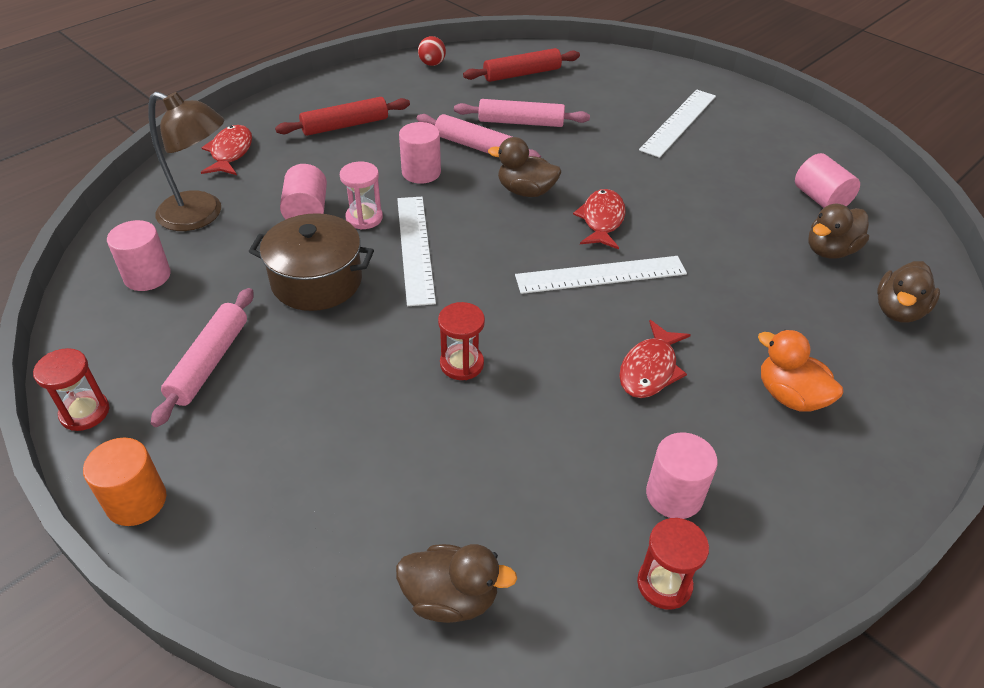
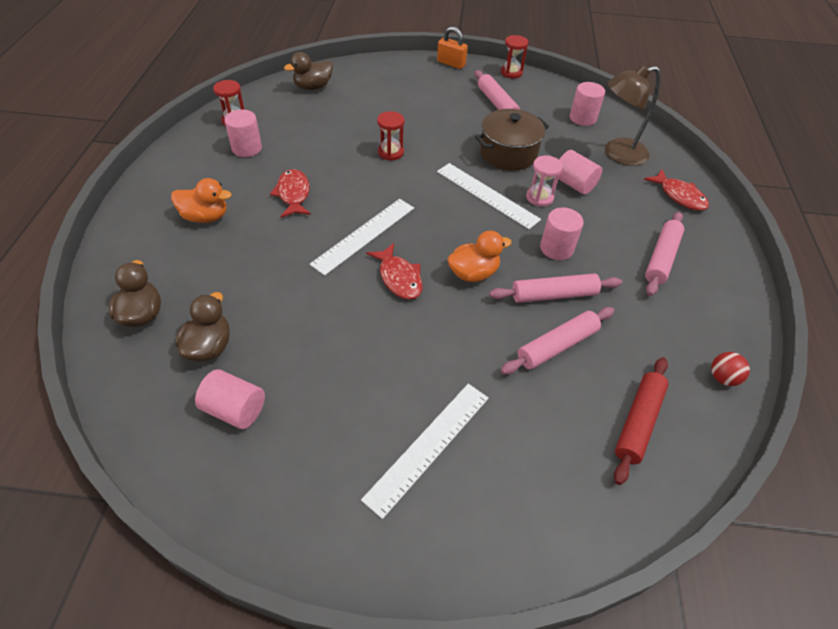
camera: 140 degrees right, 5 degrees up
(136, 501) = (451, 63): orange cylinder -> orange padlock
(345, 125) = (661, 258): red rolling pin -> pink rolling pin
(525, 191) = (473, 273): brown duck -> orange duck
(679, 122) = (428, 446): white ruler -> white ruler turned 45 degrees clockwise

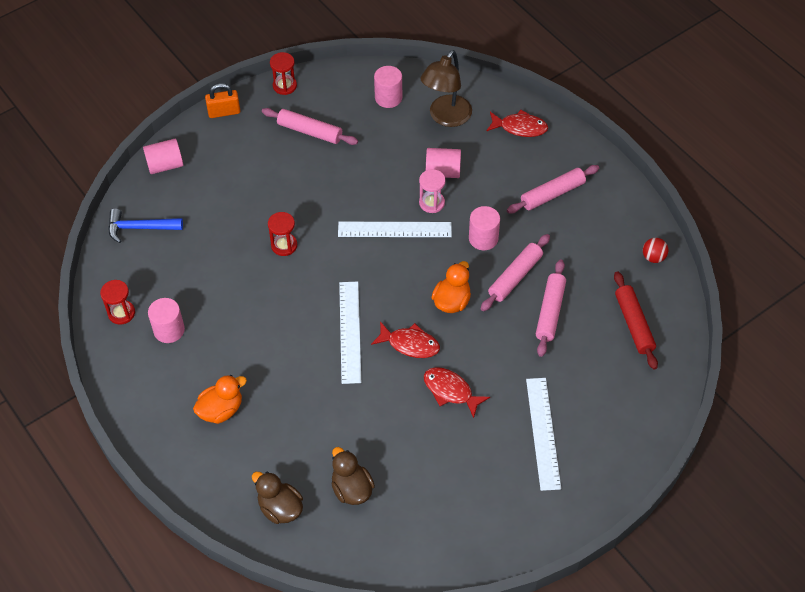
camera: 40 degrees left, 5 degrees up
(235, 409) = (416, 508): pink cylinder -> pink cylinder (165, 165)
(293, 194) = (259, 340): red fish -> red fish (450, 391)
(313, 87) = (140, 228): brown duck -> blue hammer
(508, 153) = (370, 178): brown pot -> none
(661, 258) = (552, 194): pink rolling pin -> pink rolling pin turned 75 degrees clockwise

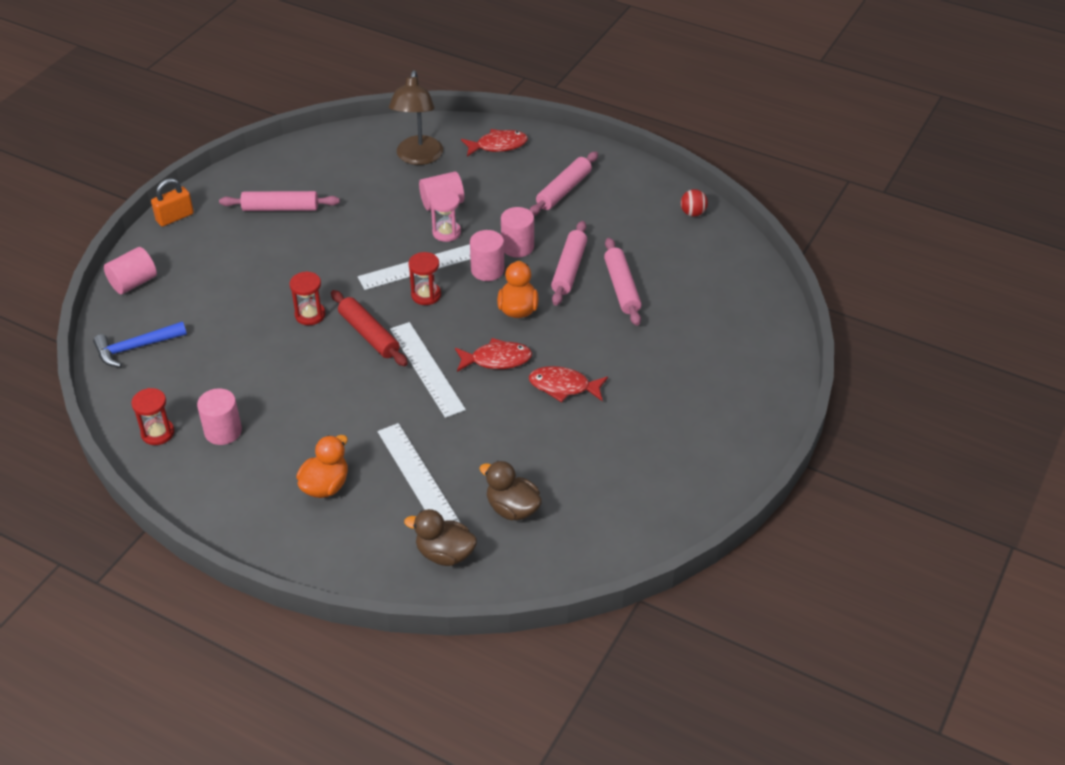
camera: 25 degrees left, 10 degrees down
(284, 86) = (230, 177): red hourglass -> red hourglass (426, 295)
(388, 98) = (348, 157): pink cylinder -> pink cylinder (487, 270)
(542, 433) = (678, 392): white ruler -> white ruler (417, 476)
(633, 324) = (708, 273): red rolling pin -> red rolling pin (368, 334)

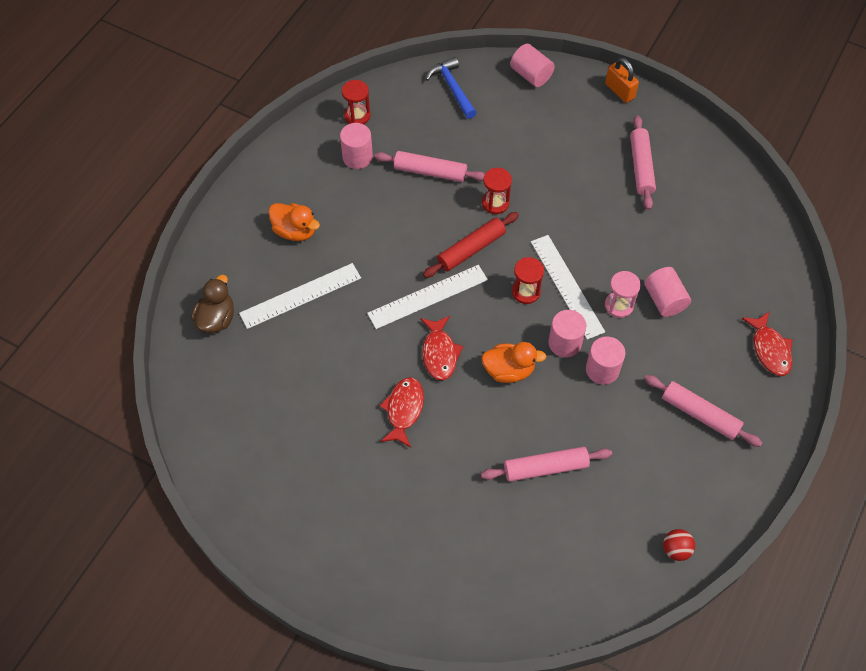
camera: 90 degrees right, 15 degrees up
(418, 157) = (736, 275): brown lamp -> none
(512, 508) = (259, 368): brown duck -> none
(569, 269) = (571, 417): pink rolling pin -> pink rolling pin (430, 172)

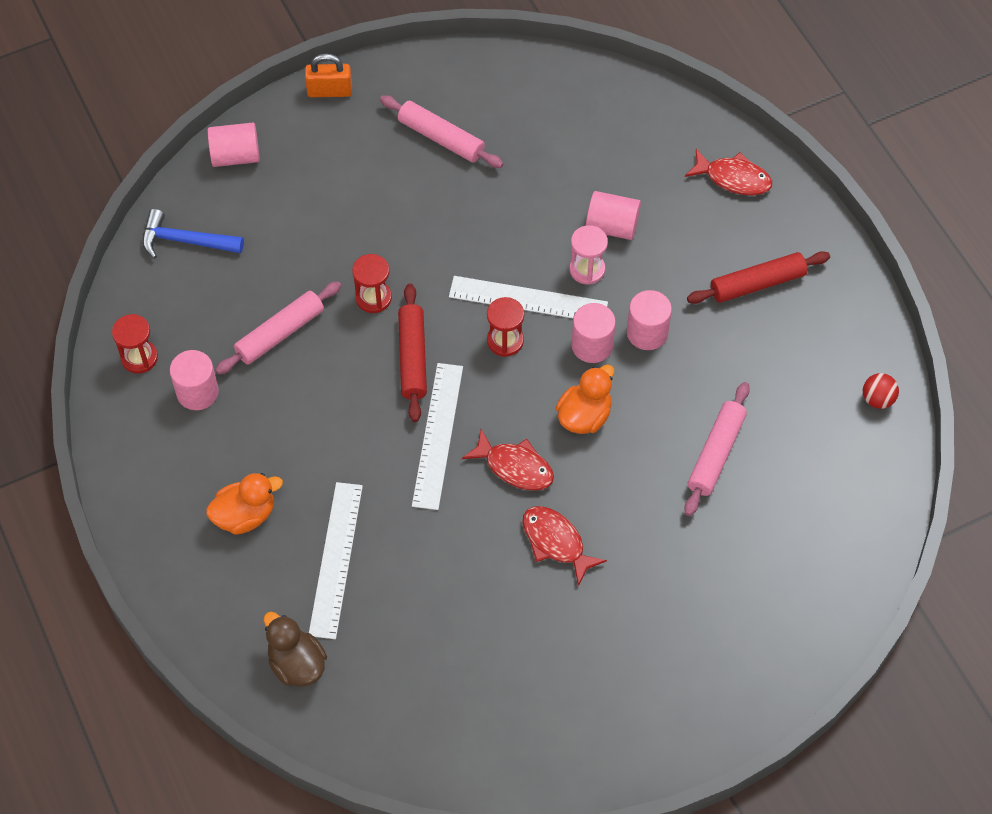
camera: 55 degrees left, 0 degrees up
(700, 414) = (757, 283): pink rolling pin -> red rolling pin

